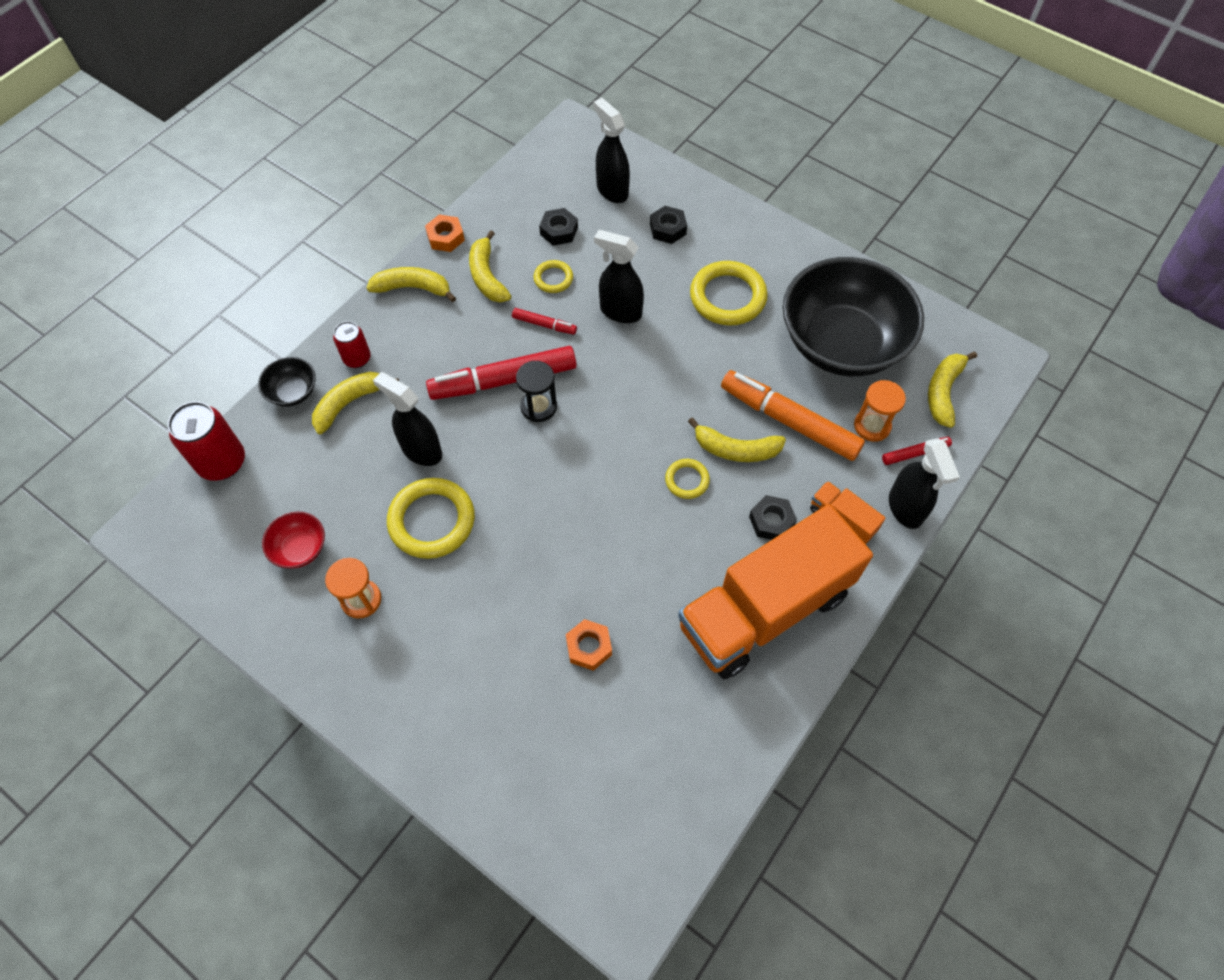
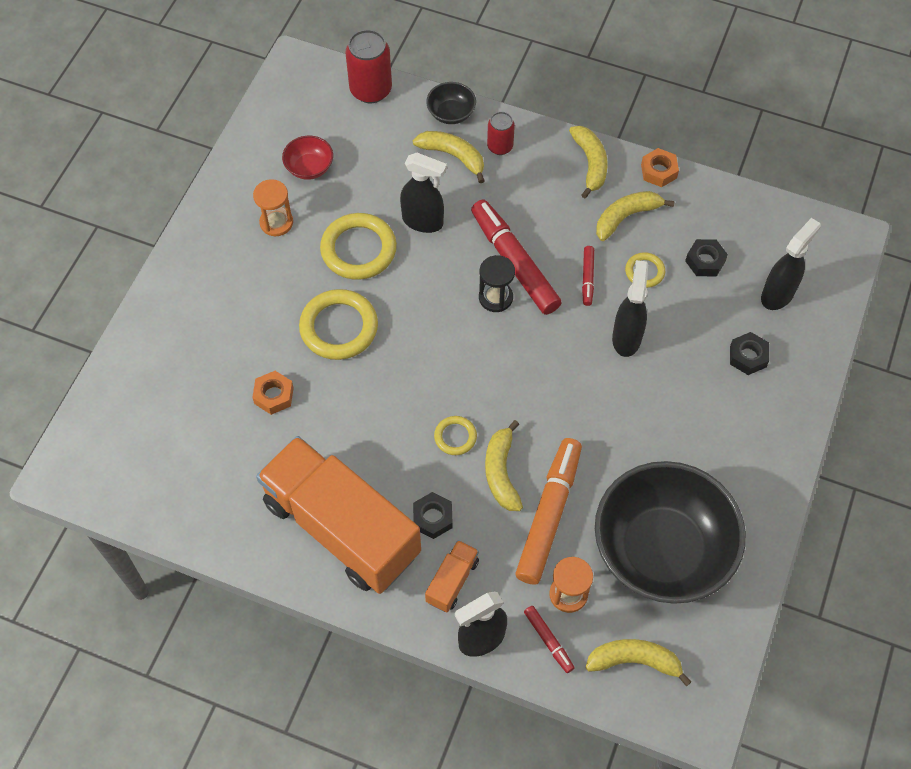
camera: 75 degrees right, 0 degrees up
(421, 450) = (423, 221): black spray bottle -> black spray bottle turned 90 degrees clockwise
(727, 297) = (681, 430): yellow ring -> yellow ring (339, 327)

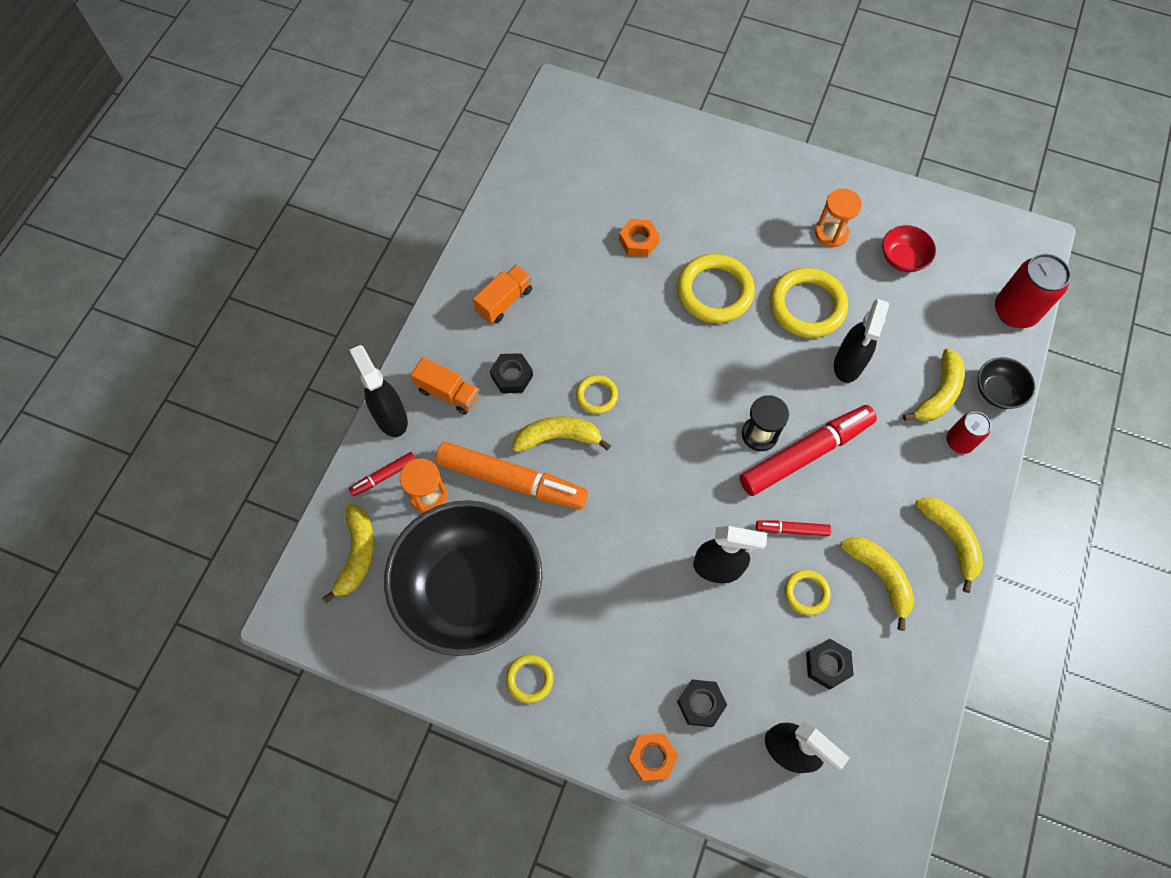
camera: 90 degrees right, 5 degrees up
(341, 528) = (504, 301): orange truck -> orange truck, size x0.40
(590, 164) = (950, 539): yellow banana -> yellow banana turned 105 degrees counterclockwise
(658, 171) = (951, 619): orange nut -> orange nut (652, 757)
(741, 494) = (529, 679): none -> yellow ring

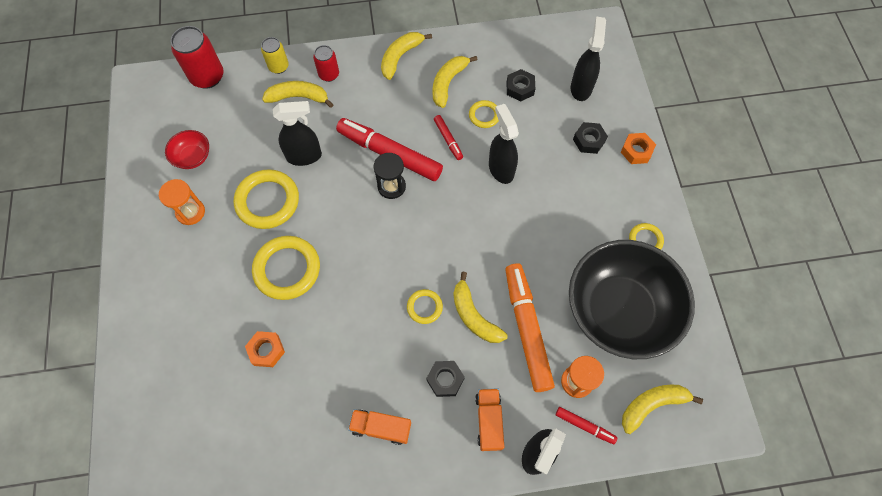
camera: 120 degrees left, 0 degrees up
(997, 391) = (278, 66): black bowl -> yellow can

